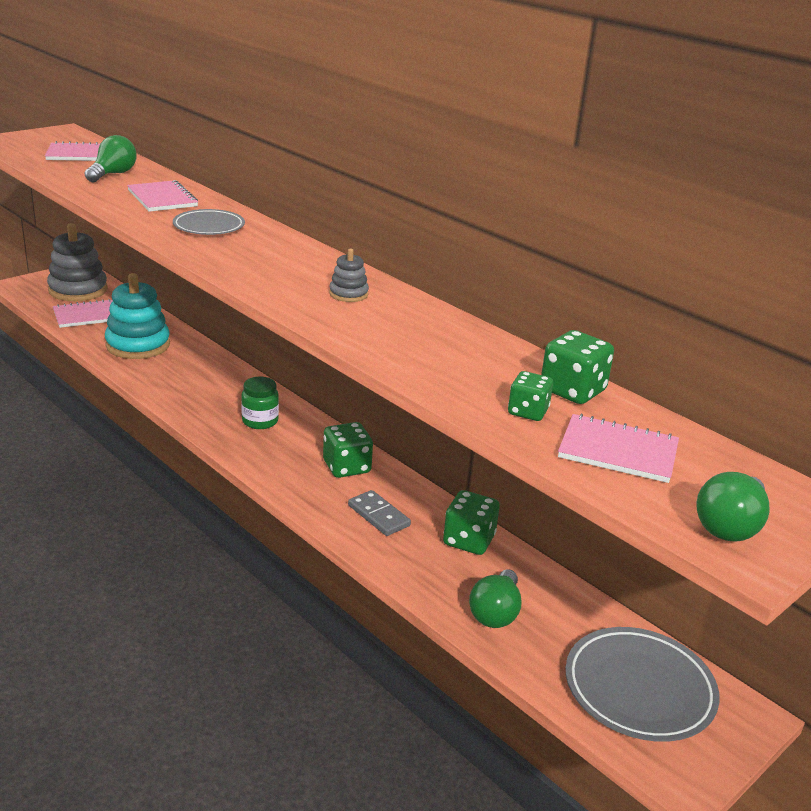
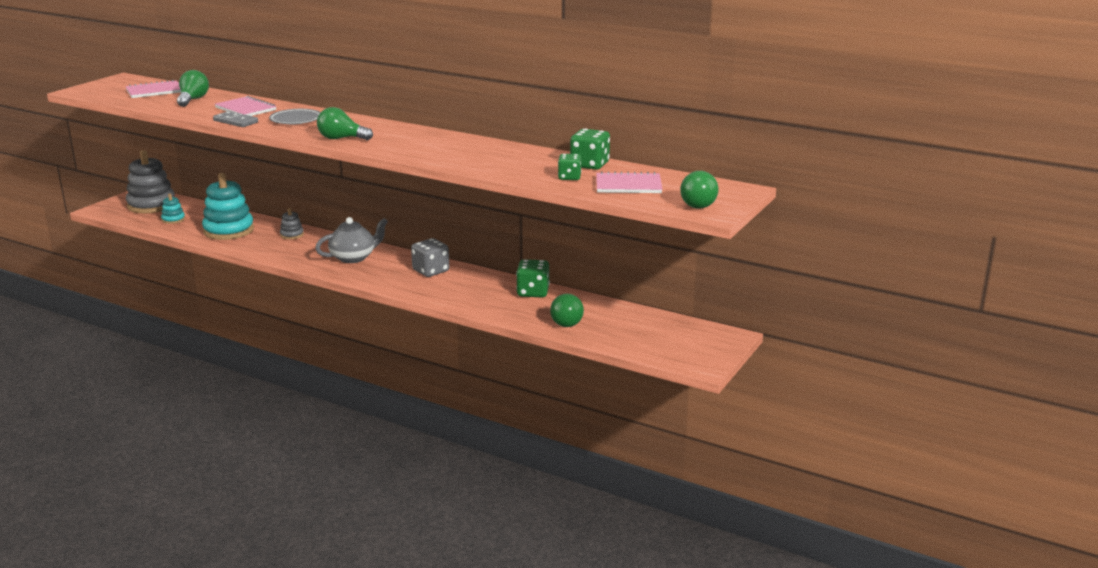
camera: 15 degrees left, 5 degrees down
(87, 316) = (173, 219): pink notebook -> turquoise stacking toy
(243, 269) = (341, 138): none -> green light bulb
(260, 421) = (353, 258): green jar -> grey teapot
(346, 467) = (431, 271): green dice -> grey dice
(348, 294) = (422, 141): grey stacking toy -> grey stacking toy (292, 235)
(378, 515) = (467, 291): grey domino -> grey domino (235, 121)
(639, 689) = (666, 337): grey plate -> none

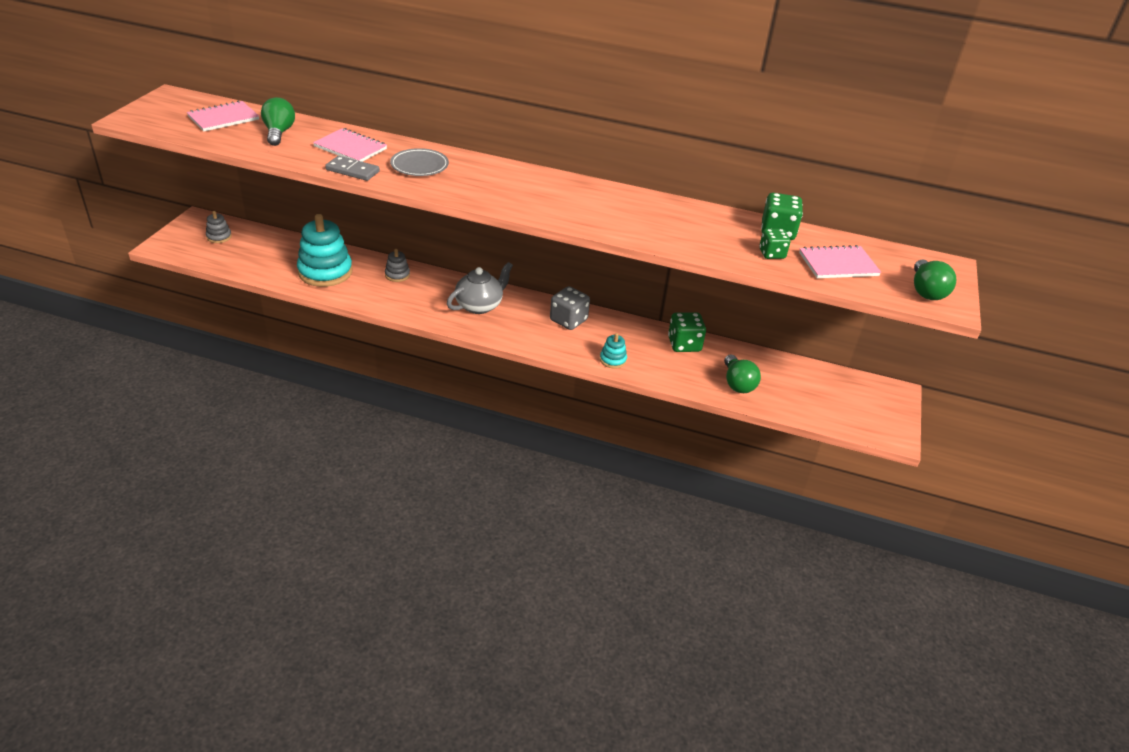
camera: 15 degrees left, 15 degrees up
(151, 205) = (219, 237): grey stacking toy -> grey stacking toy, size x0.47
(173, 219) = (255, 258): turquoise stacking toy -> turquoise stacking toy (613, 360)
(341, 138) = (491, 197): green light bulb -> none

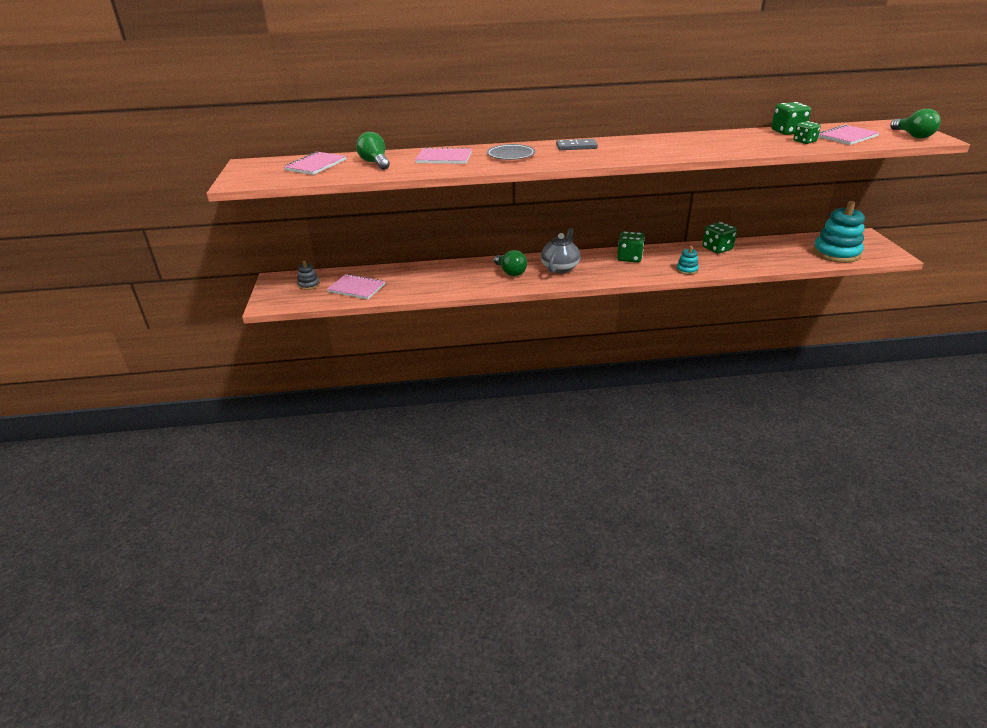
camera: 20 degrees left, 5 degrees down
(256, 257) = (356, 288): none -> pink notebook
(325, 272) = (423, 281): turquoise stacking toy -> turquoise stacking toy (836, 253)
(352, 171) = (468, 168): grey domino -> grey domino (576, 147)
(397, 275) = (479, 268): grey stacking toy -> none
(568, 320) = (629, 258): grey dice -> green dice
(737, 383) = (776, 258): green light bulb -> green light bulb (510, 272)

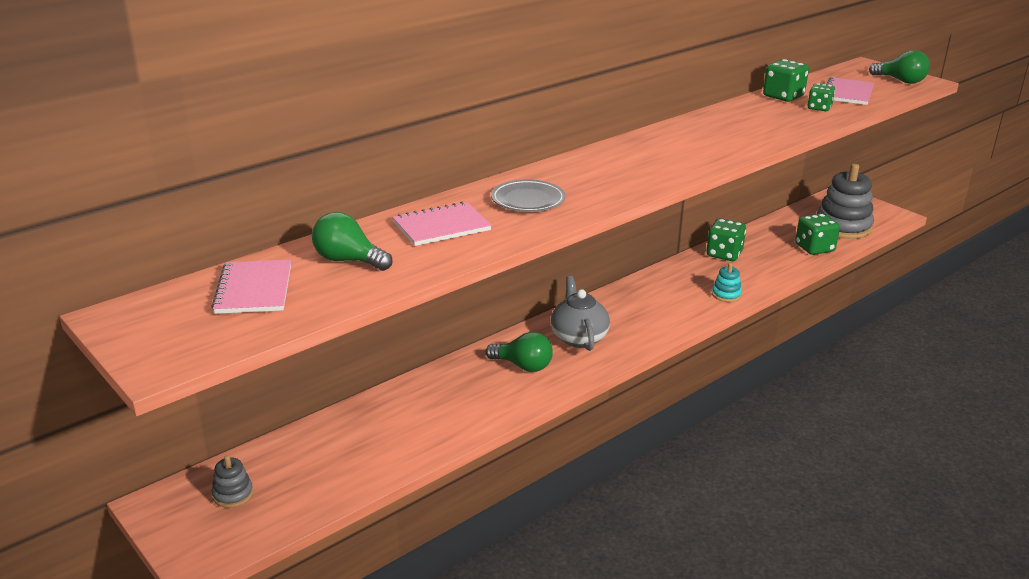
camera: 35 degrees left, 5 degrees down
(356, 288) = (324, 472): pink notebook -> none
(576, 147) = (589, 167): grey domino -> none
(629, 258) = (644, 296): green dice -> green dice (814, 248)
(836, 253) = (843, 227): turquoise stacking toy -> grey stacking toy

